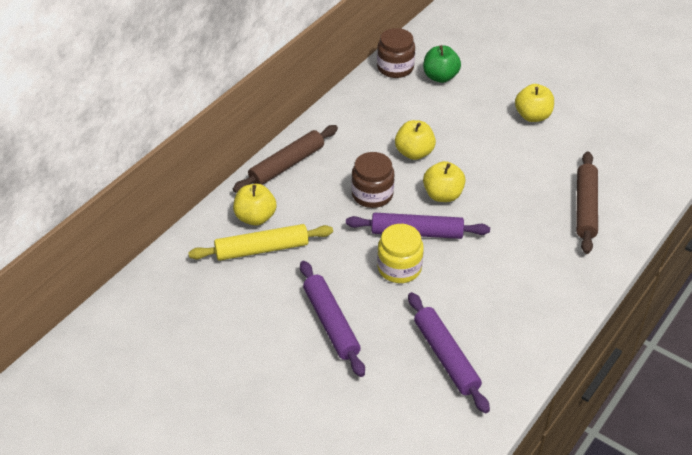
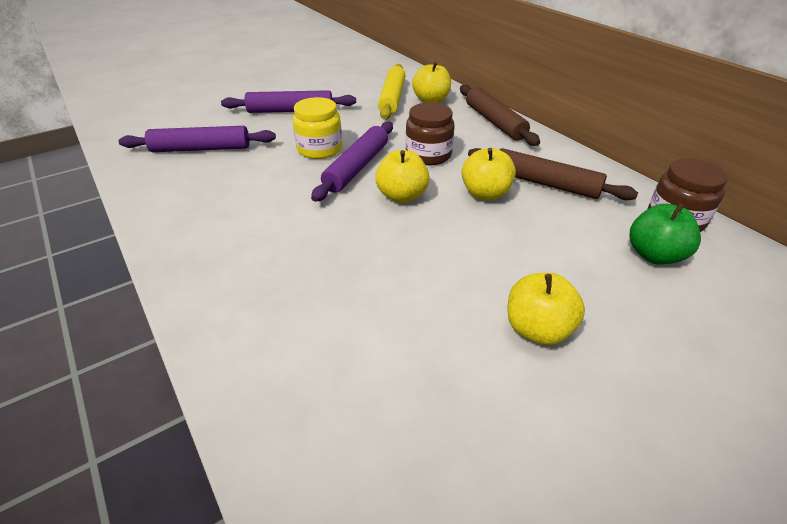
camera: 110 degrees right, 5 degrees down
(585, 207) = (299, 312): brown rolling pin -> brown rolling pin (545, 183)

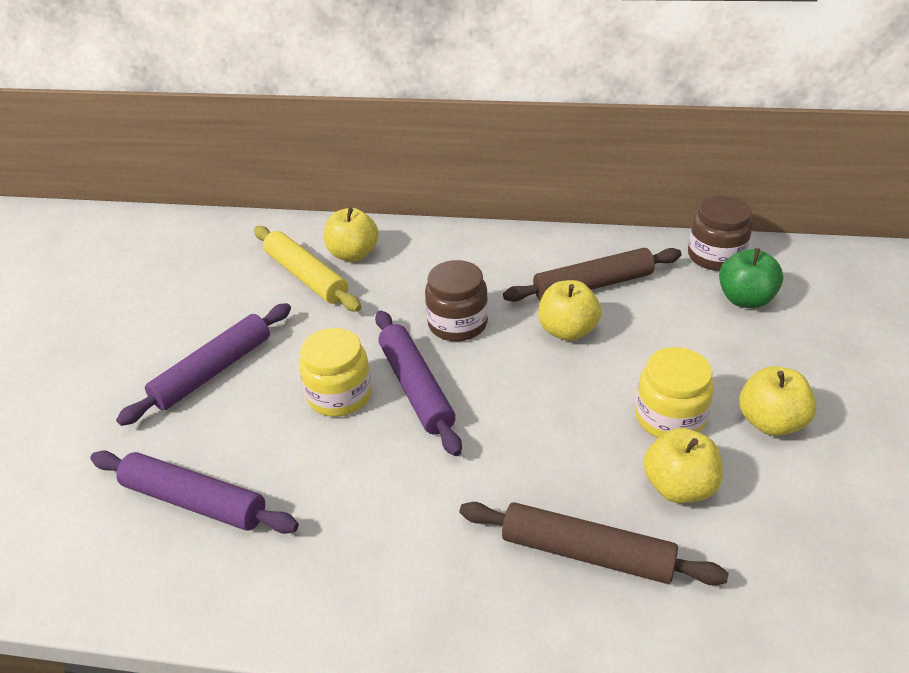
camera: 45 degrees left, 0 degrees up
(201, 149) = (194, 501): purple rolling pin -> purple rolling pin turned 75 degrees clockwise
(402, 196) = (508, 386): yellow apple -> yellow apple (679, 487)
(468, 274) = (669, 418): none -> yellow jar
(494, 122) = (455, 243): brown rolling pin -> brown rolling pin (586, 553)

